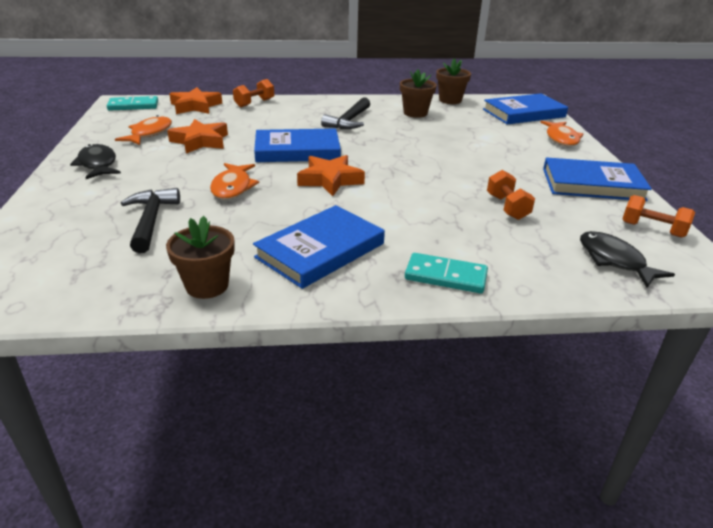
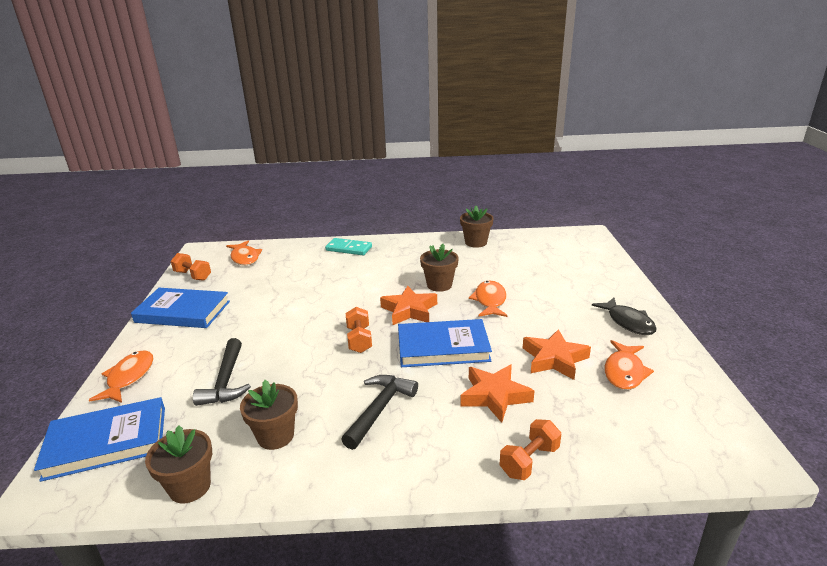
camera: 175 degrees left, 5 degrees down
(133, 106) = (715, 443): turquoise domino -> none
(151, 220) = (533, 274): black hammer -> black hammer (226, 381)
(195, 106) = (618, 446): orange star -> orange star (494, 396)
(291, 207) = (439, 285): none -> brown flower pot
(320, 250) = (417, 259): blue book -> none
(507, 207) = (277, 289): orange dumbbell -> orange dumbbell (359, 340)
(614, 260) = (245, 258): black fish -> orange fish

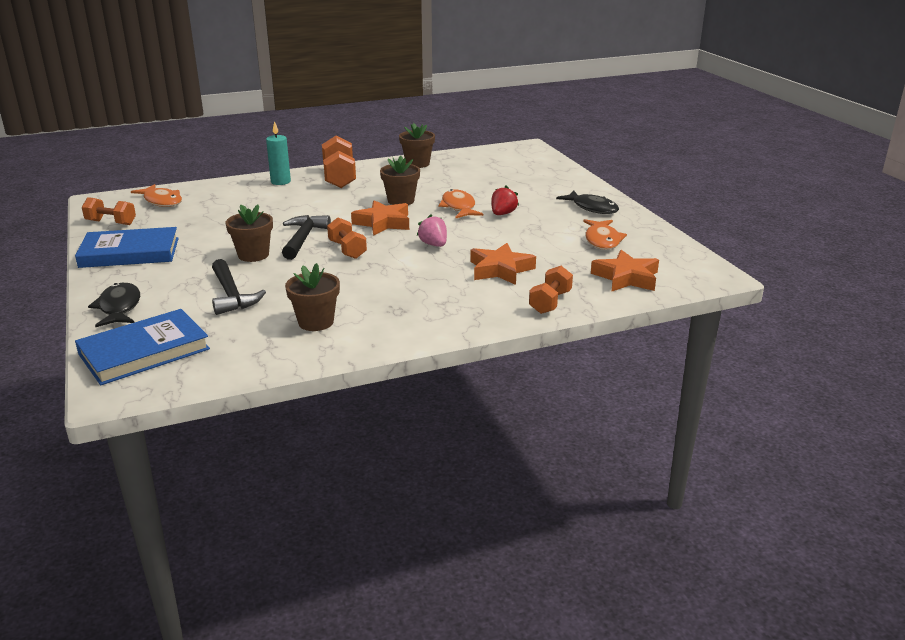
camera: 20 degrees left, 0 degrees up
(129, 377) = (119, 307): orange fish -> black fish
(190, 487) = (260, 363): brown flower pot -> brown flower pot (253, 255)
(349, 249) = (280, 182): turquoise domino -> turquoise candle
(380, 409) = (402, 292): black hammer -> black hammer (303, 238)
(400, 250) = (339, 177): none -> orange dumbbell
(443, 347) = (434, 244): blue book -> pink strawberry
(530, 316) = (502, 214): none -> red strawberry
(554, 359) = (539, 240): orange star -> orange star (626, 278)

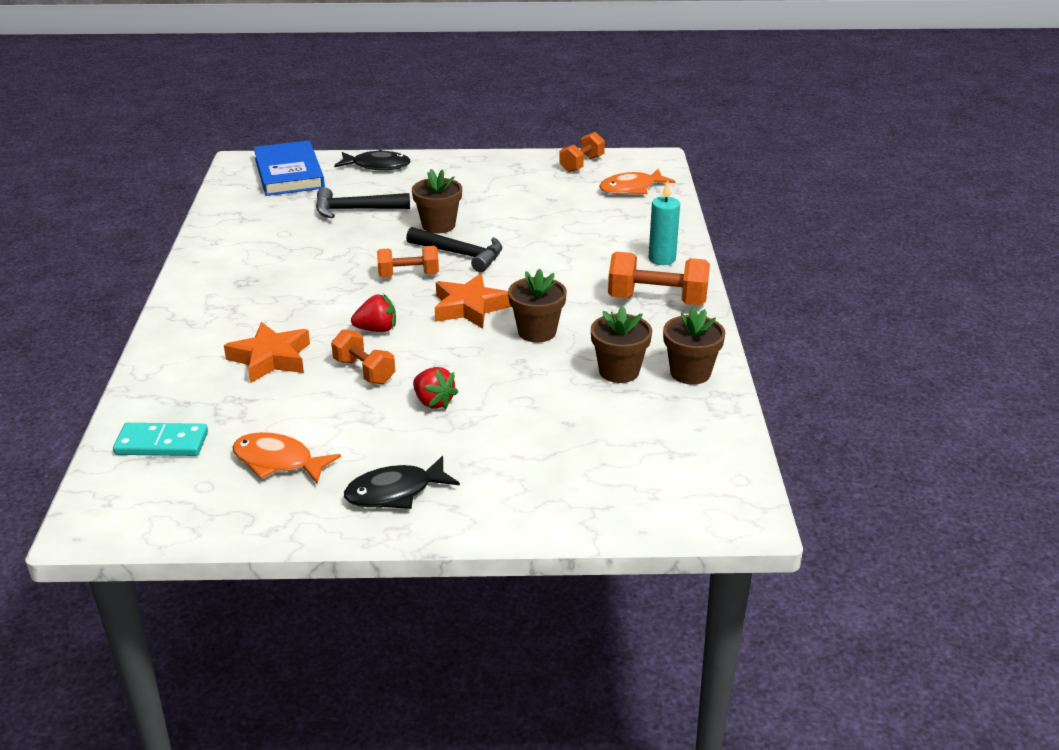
camera: 110 degrees right, 5 degrees up
(129, 253) = (494, 171): blue book -> none
(316, 322) = (263, 241): brown flower pot -> brown flower pot (619, 371)
(434, 244) = (377, 329): pink strawberry -> red strawberry
(459, 207) = (483, 372): orange fish -> none
(550, 302) = (165, 370): orange dumbbell -> orange dumbbell (364, 371)
(626, 278) = (162, 443): orange star -> turquoise domino

